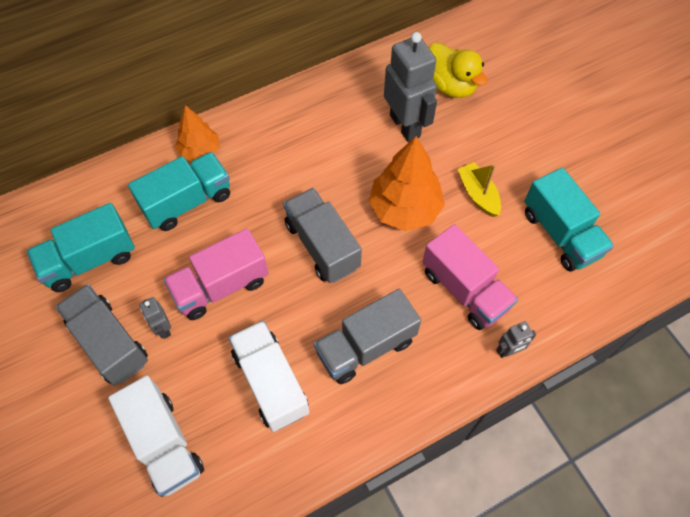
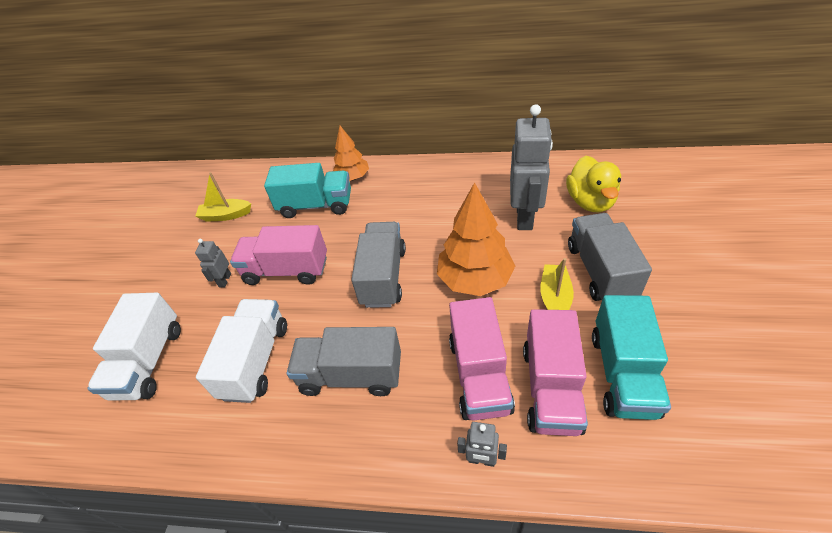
camera: 40 degrees right, 15 degrees down
(90, 260) = (226, 215): turquoise truck -> yellow boat
(109, 342) = (186, 272): grey truck -> grey truck (600, 271)
(521, 271) = (551, 388): none -> pink truck

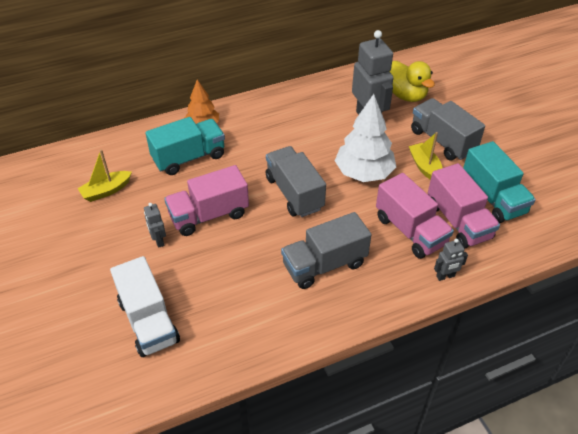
camera: 35 degrees left, 0 degrees up
(256, 360) = (242, 284): white truck -> none
(475, 279) = (364, 173): orange tree -> white tree

